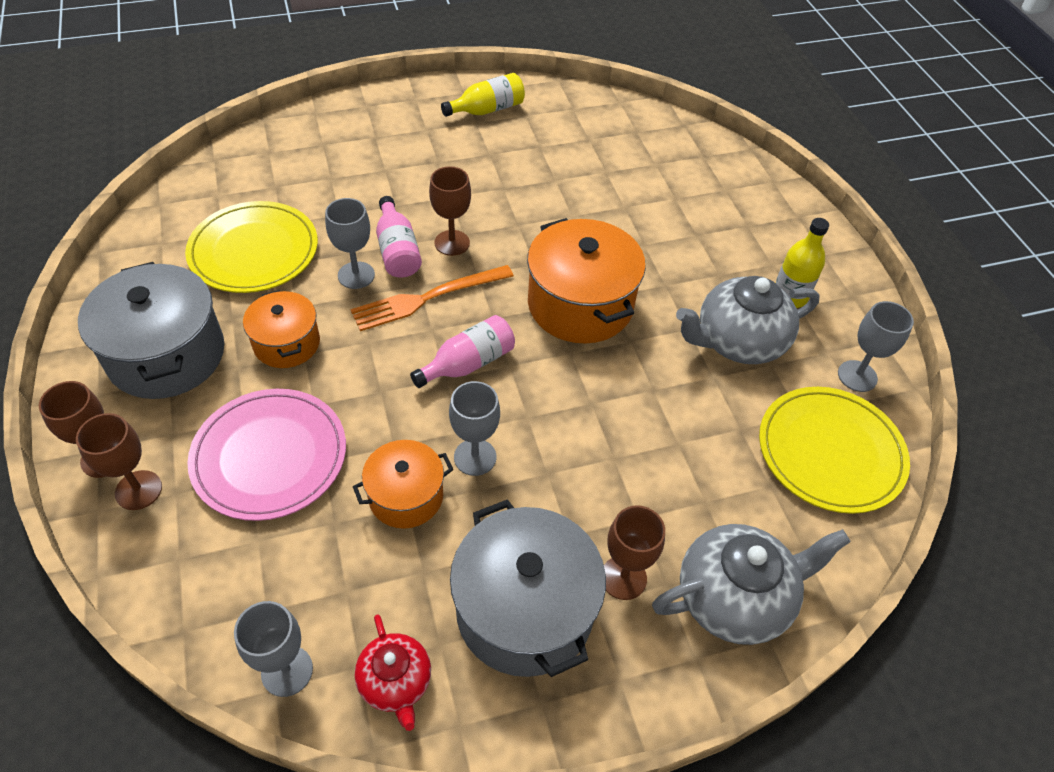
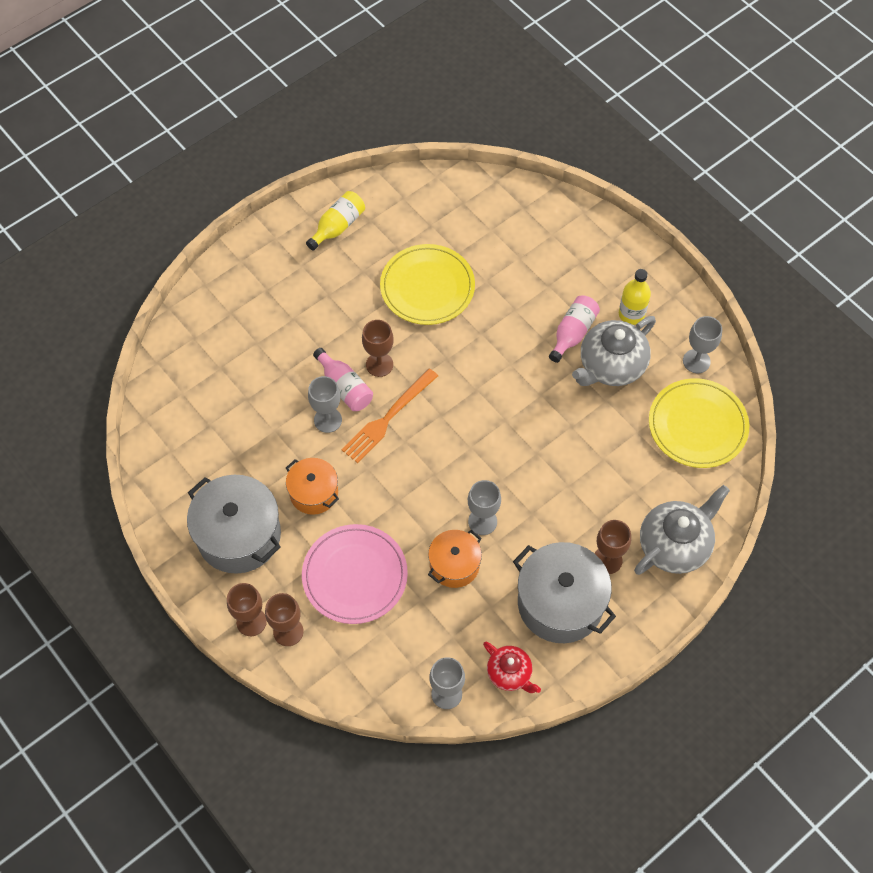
camera: 20 degrees left, 10 degrees up
(254, 251) = (242, 430): yellow plate -> yellow plate (427, 287)
(468, 363) = (443, 457): pink bottle -> pink bottle (572, 333)
(580, 304) = (494, 379): orange pot -> none

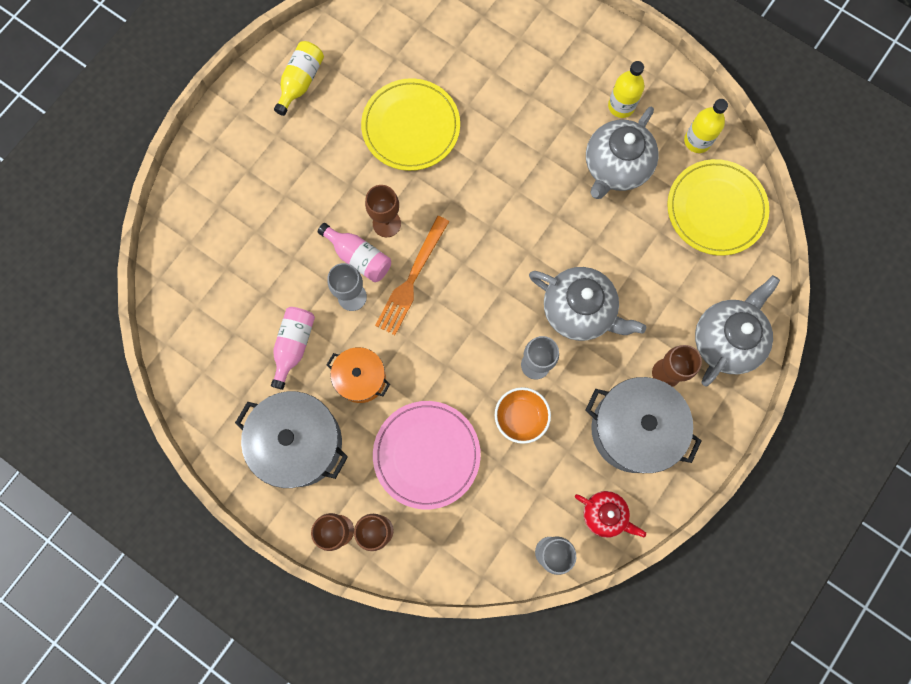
camera: 15 degrees left, 15 degrees up
(454, 565) = (521, 417): orange pot -> orange bowl
(539, 484) = (579, 311): none -> grey teapot
(572, 333) = (569, 141): pink bottle -> pink bottle (294, 346)
(696, 361) = (697, 141): grey goblet -> yellow bottle

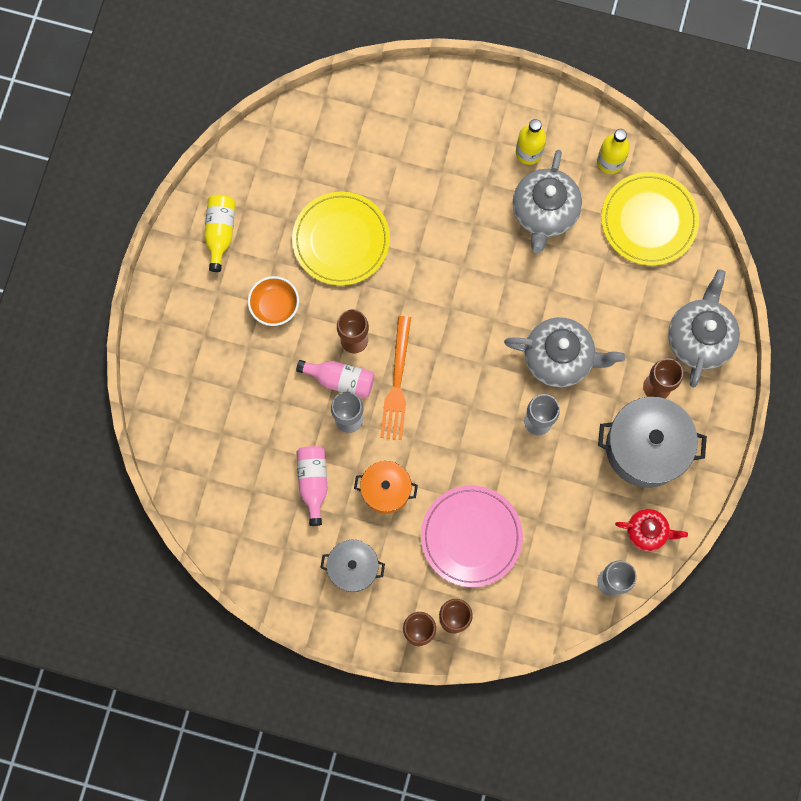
camera: 20 degrees left, 0 degrees up
(299, 443) = (353, 568): grey pot -> grey pot, size x0.59
(521, 417) = (542, 473): orange bowl -> orange bowl (275, 306)

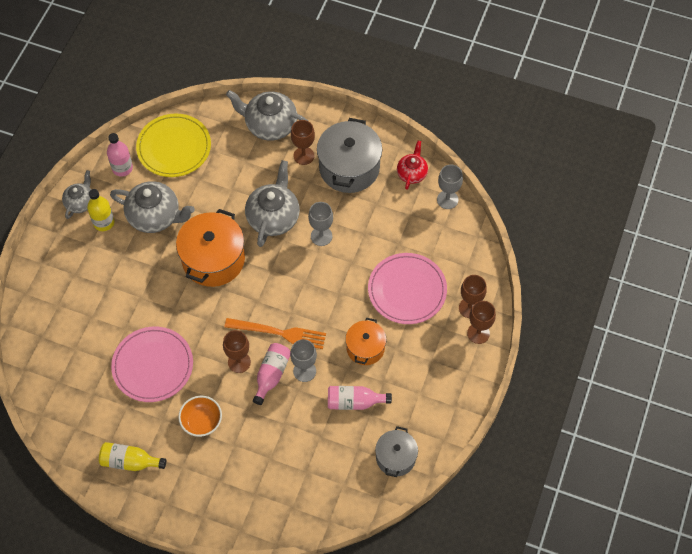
camera: 85 degrees left, 15 degrees down
(341, 240) = (153, 366): yellow plate -> pink plate
(353, 568) = (426, 377): grey pot -> grey pot (395, 457)
(490, 291) = (213, 259): none -> orange pot
(554, 120) = (80, 202): none -> grey teapot
(610, 162) = (122, 168): yellow bottle -> pink bottle

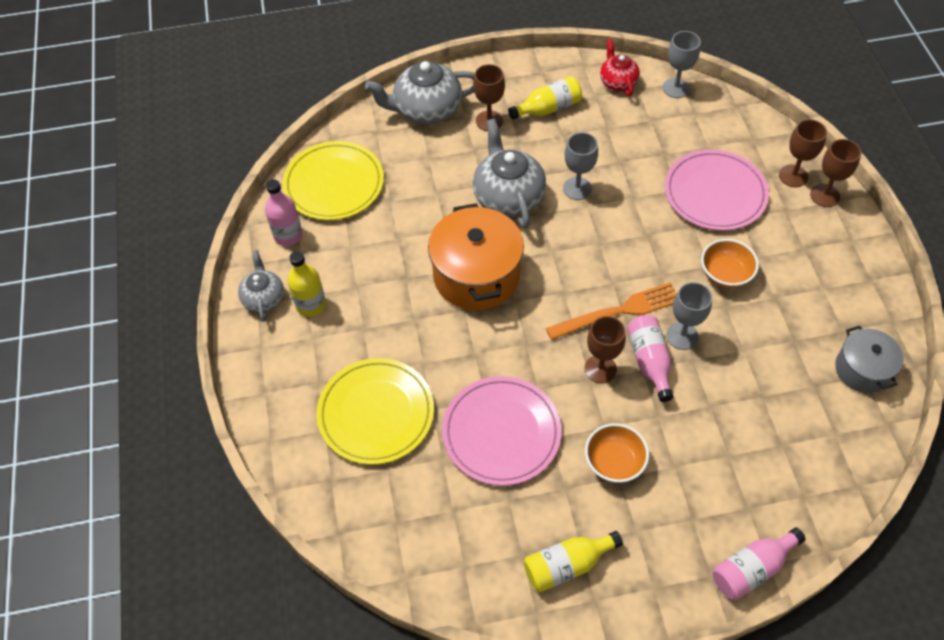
camera: 30 degrees left, 5 degrees down
(92, 312) = (376, 413): none -> yellow plate
(155, 216) = (369, 265): grey teapot -> none
(349, 168) = (548, 108): grey pot -> yellow bottle
(354, 402) = (765, 337): pink bottle -> pink bottle (752, 569)
(365, 348) = (725, 274): orange pot -> orange bowl

